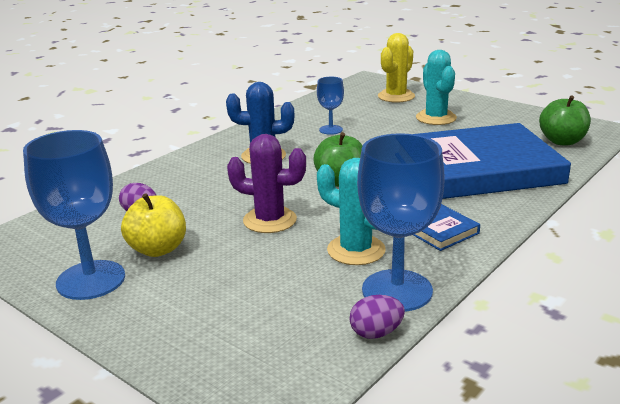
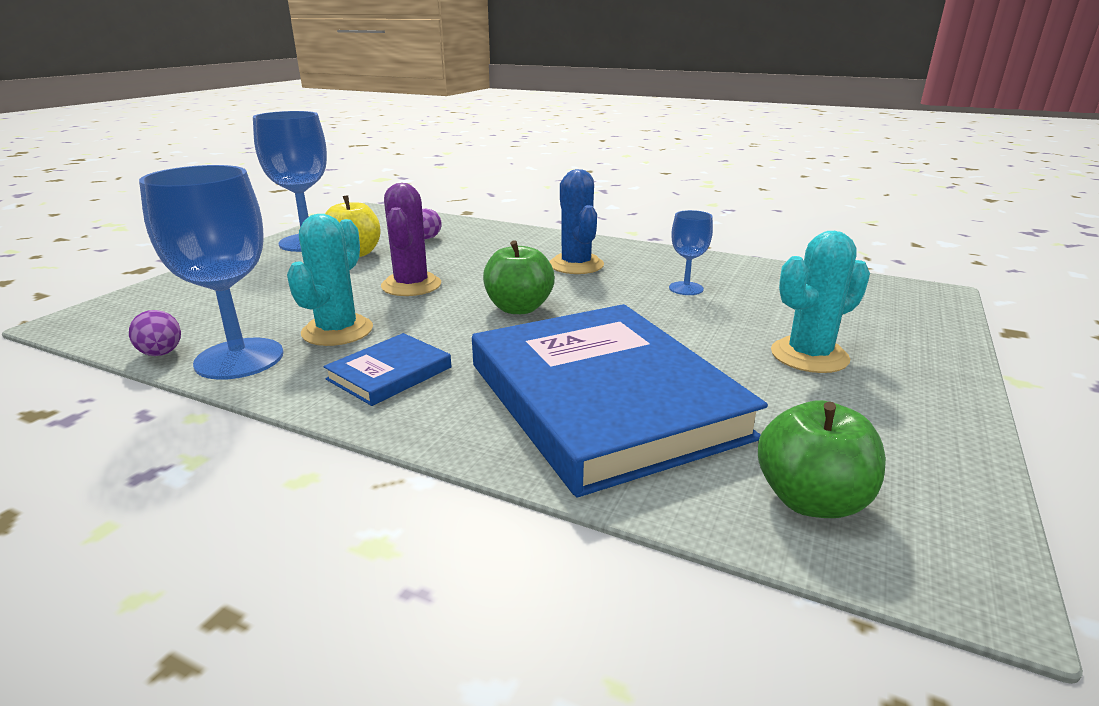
camera: 75 degrees right, 0 degrees up
(396, 96) = (877, 319): yellow cactus -> none

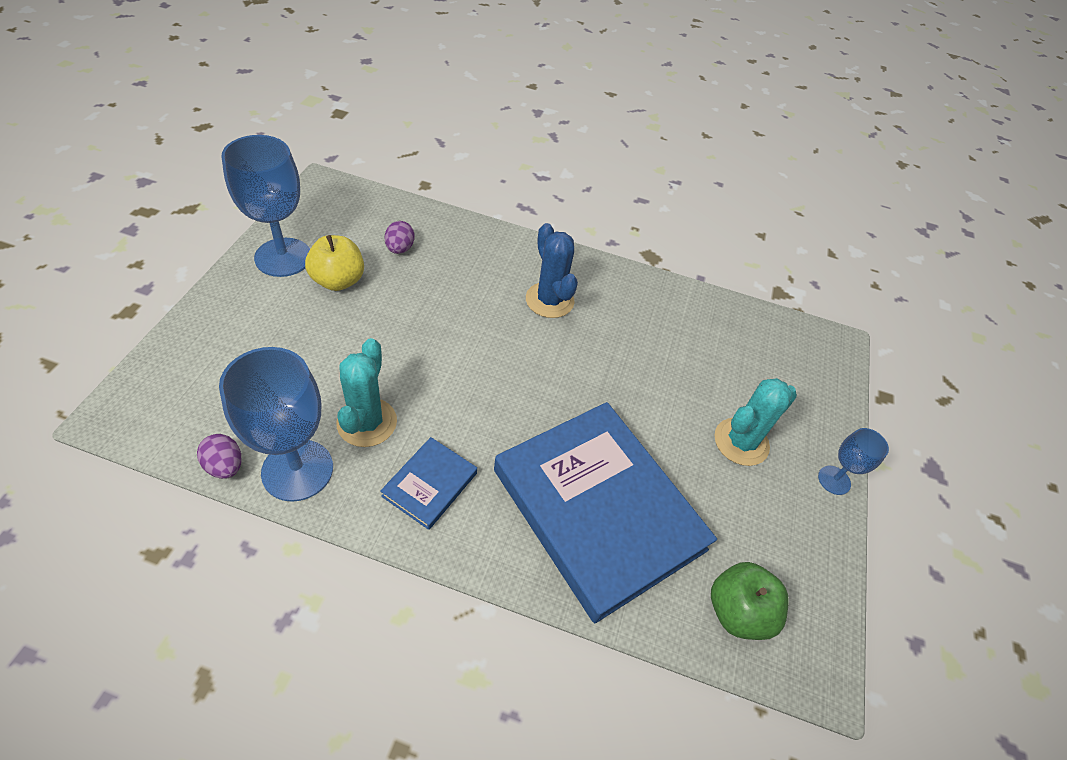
camera: 15 degrees left, 25 degrees up
(411, 285) = (409, 341): purple cactus -> none
(519, 308) = (512, 379): green apple -> none
(686, 288) = (646, 341): blue goblet -> blue goblet (834, 480)

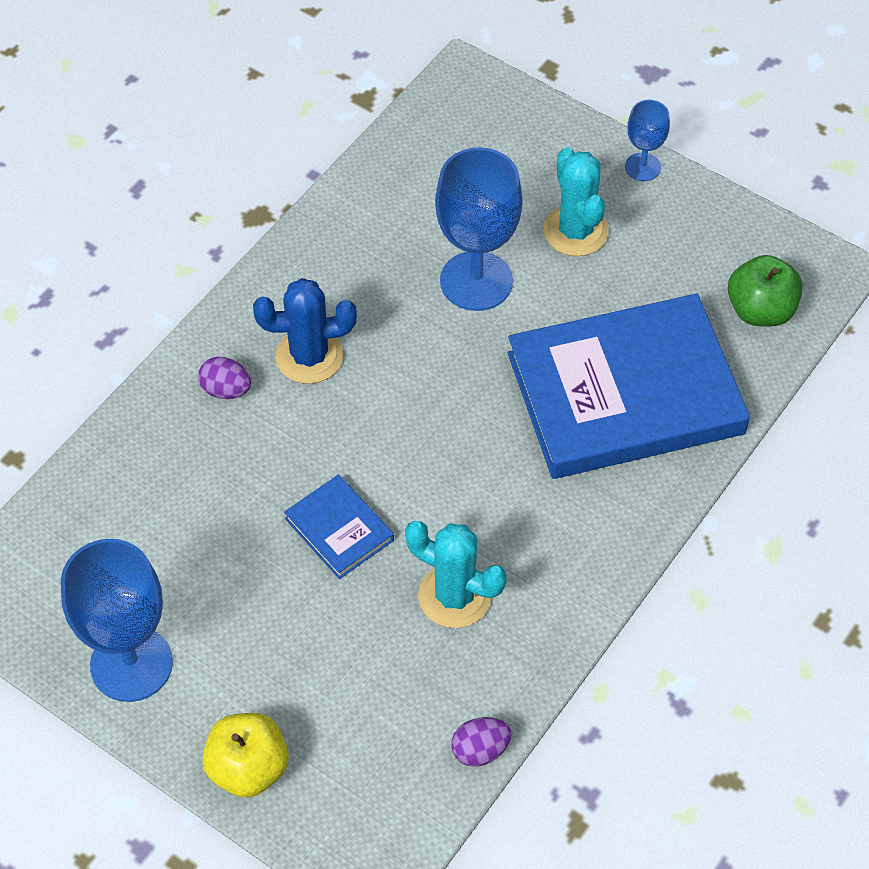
camera: 65 degrees left, 5 degrees up
(297, 470) = (504, 675): blue goblet -> blue goblet (476, 281)
(338, 280) = (200, 599): yellow apple -> yellow apple (248, 768)
(400, 249) = (156, 513): purple egg -> purple egg (226, 390)
(430, 484) = (556, 545): blue book -> blue book (339, 529)

